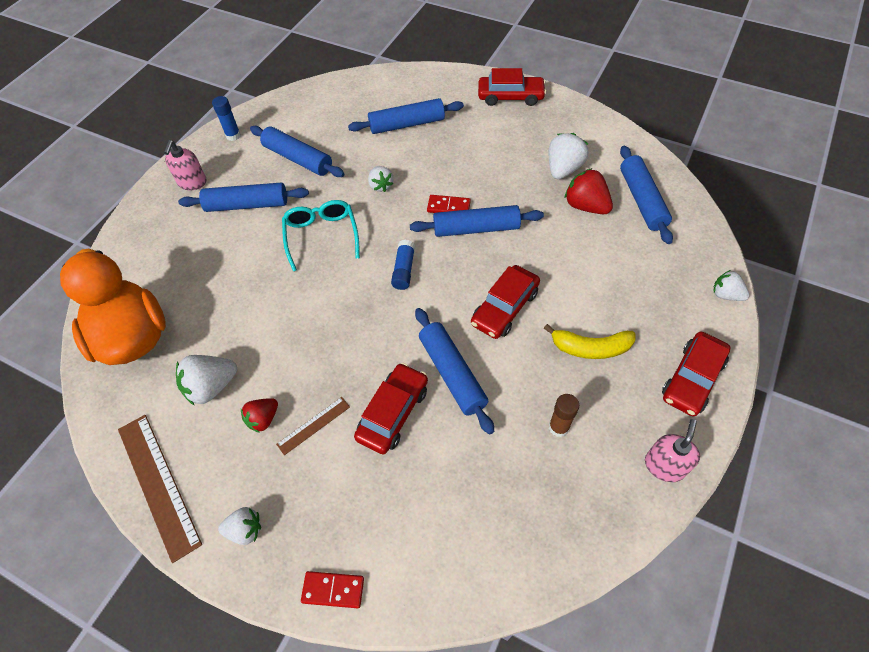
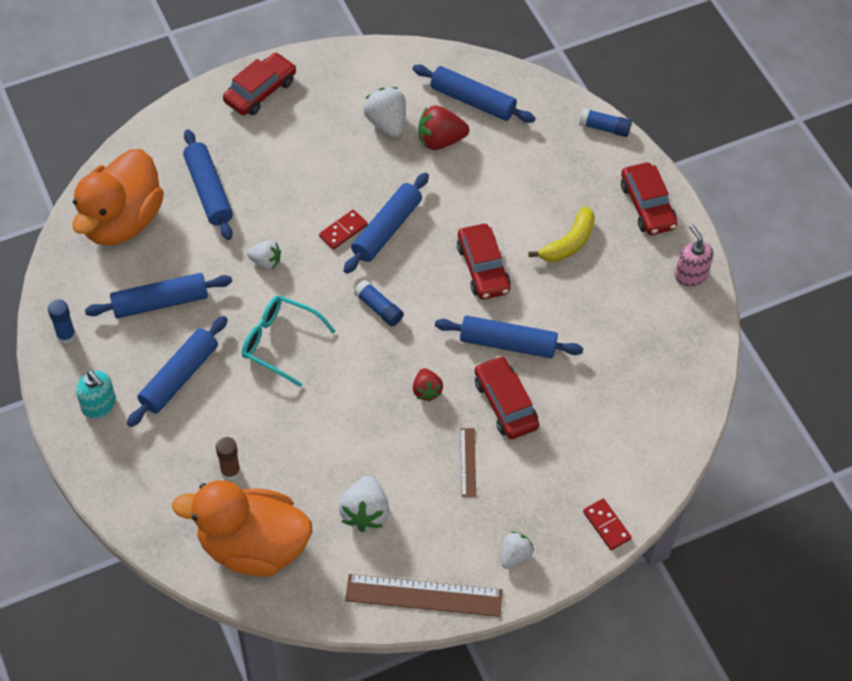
camera: 55 degrees left, 0 degrees up
(192, 183) = (99, 405): pink soap dispenser -> turquoise soap dispenser
(263, 419) = (430, 493): red strawberry -> red strawberry (426, 391)
(333, 590) = (606, 525): red domino -> red domino turned 75 degrees counterclockwise
(342, 104) = (122, 221): none -> orange duck
(407, 124) = (208, 191): blue rolling pin -> blue rolling pin turned 45 degrees counterclockwise
(558, 427) = (610, 311): brown glue stick -> brown glue stick (230, 471)
(725, 295) = (604, 128): white strawberry -> blue glue stick

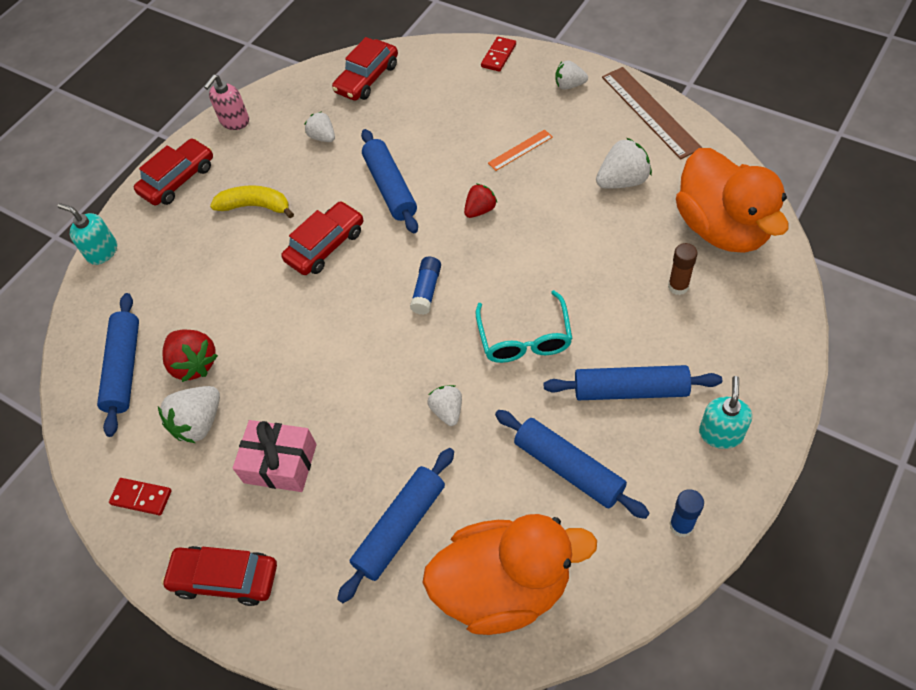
camera: 115 degrees left, 0 degrees up
(313, 152) = (280, 463): none -> pink gift
(343, 231) = (362, 372): red domino -> red domino (141, 497)
(387, 229) = (334, 339): blue rolling pin -> none
(468, 462) = (520, 150): brown ruler -> orange ruler
(505, 404) = (448, 158): red car -> red car (367, 78)
(604, 128) = (102, 252): blue glue stick -> turquoise soap dispenser
(613, 328) = (323, 137): none -> white strawberry

